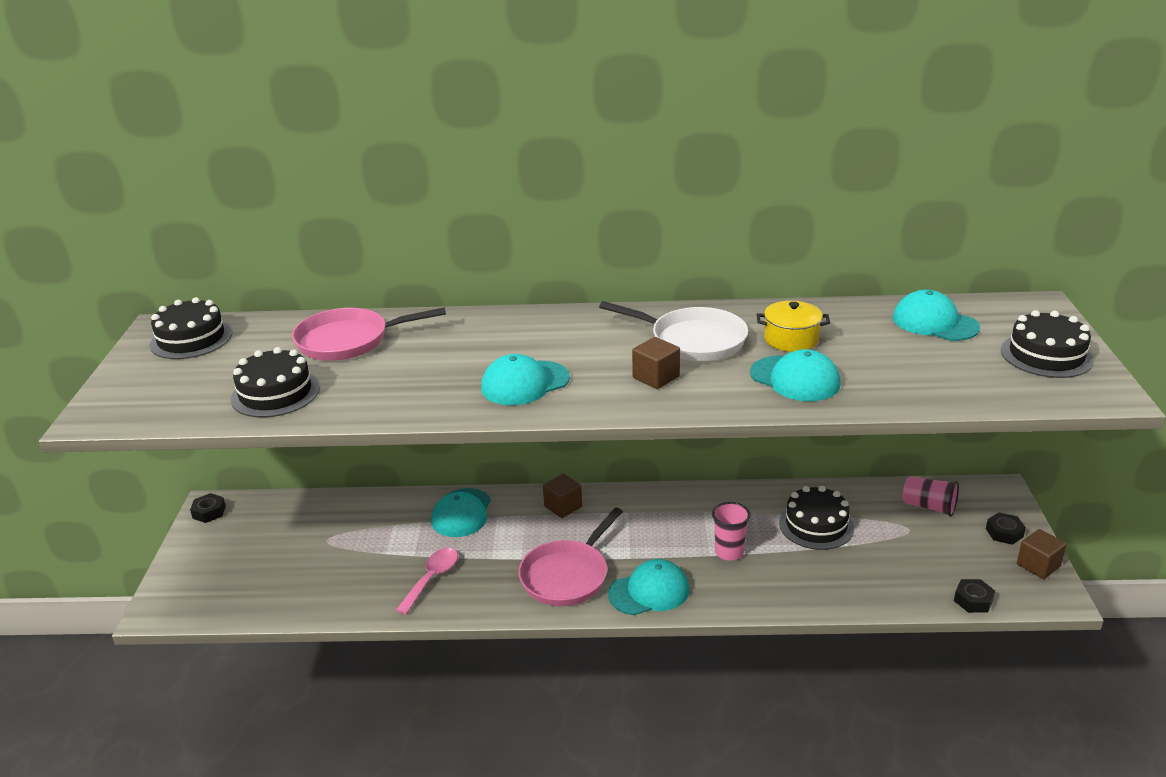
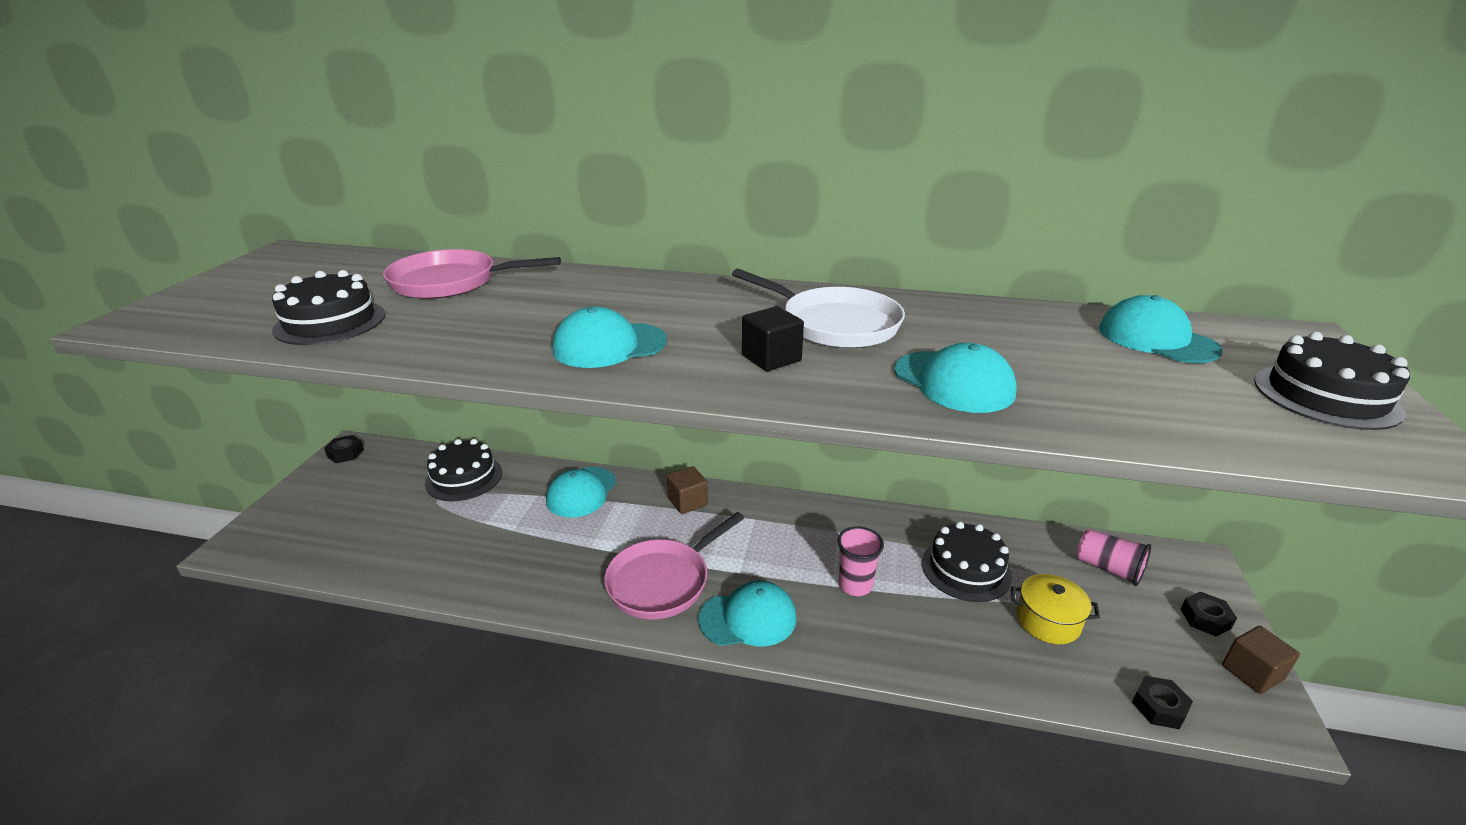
camera: 10 degrees right, 0 degrees up
(191, 339) = (301, 264): black cake -> black cake (464, 478)
(432, 579) = (518, 560): pink spoon -> none
(656, 377) = (771, 358): brown cube -> black cube
(791, 339) = (959, 336): yellow pot -> yellow pot (1048, 621)

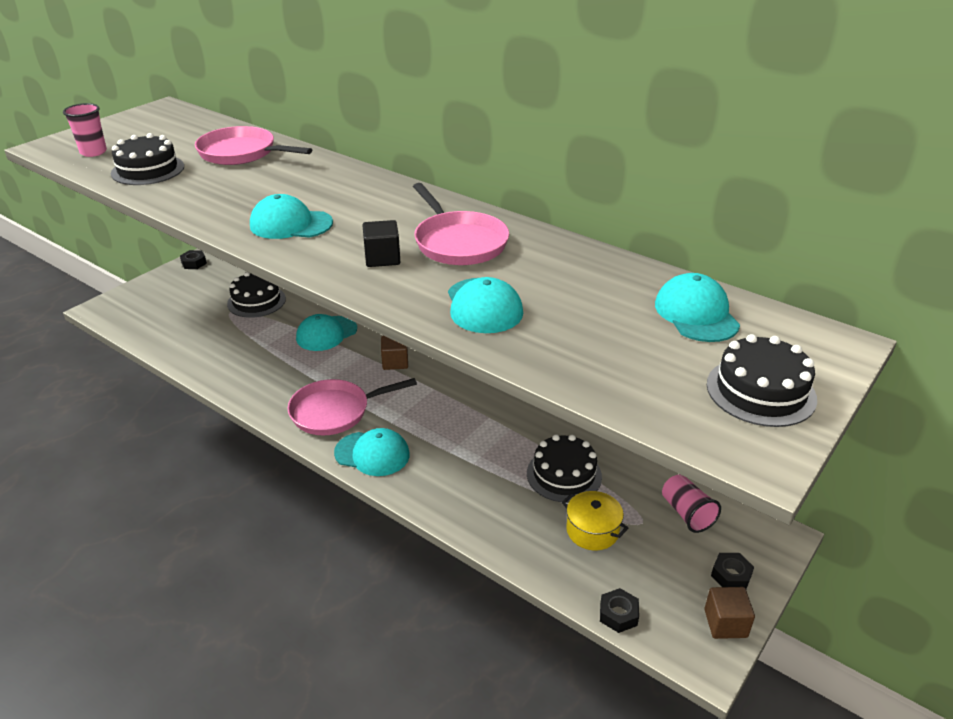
camera: 25 degrees right, 5 degrees up
(834, 324) = (458, 242): white pan -> pink pan
(855, 585) = (467, 457): pink cup -> pink cup (93, 152)

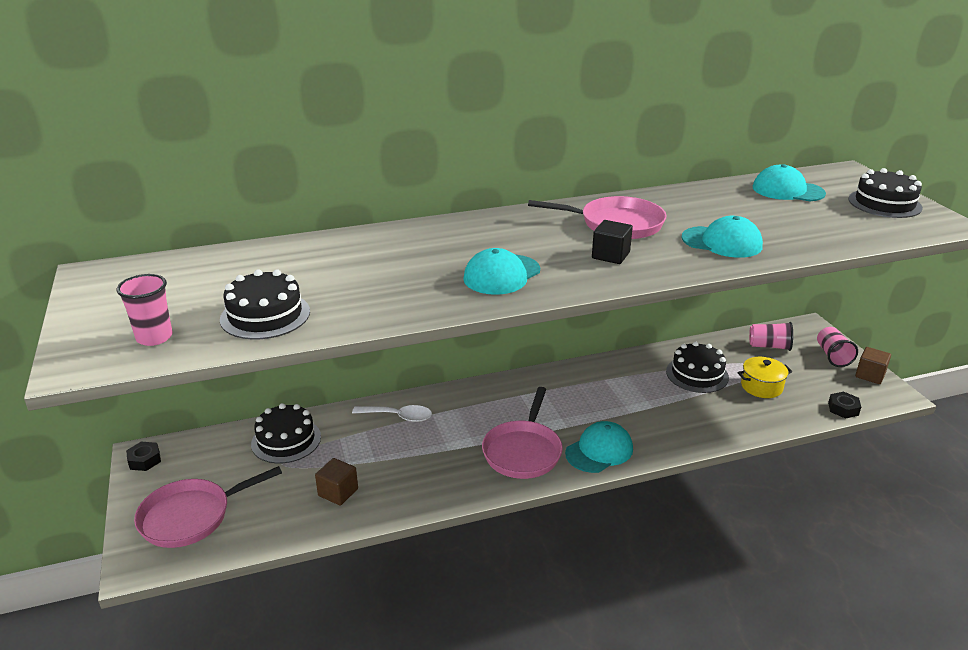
camera: 55 degrees left, 5 degrees down
(242, 153) = (305, 261): pink pan -> pink pan (191, 516)
(326, 333) = (398, 416): turquoise cap -> white spoon
(395, 362) = (485, 395): brown cube -> brown cube (338, 492)
(731, 575) = (832, 356): black nut -> pink cup

